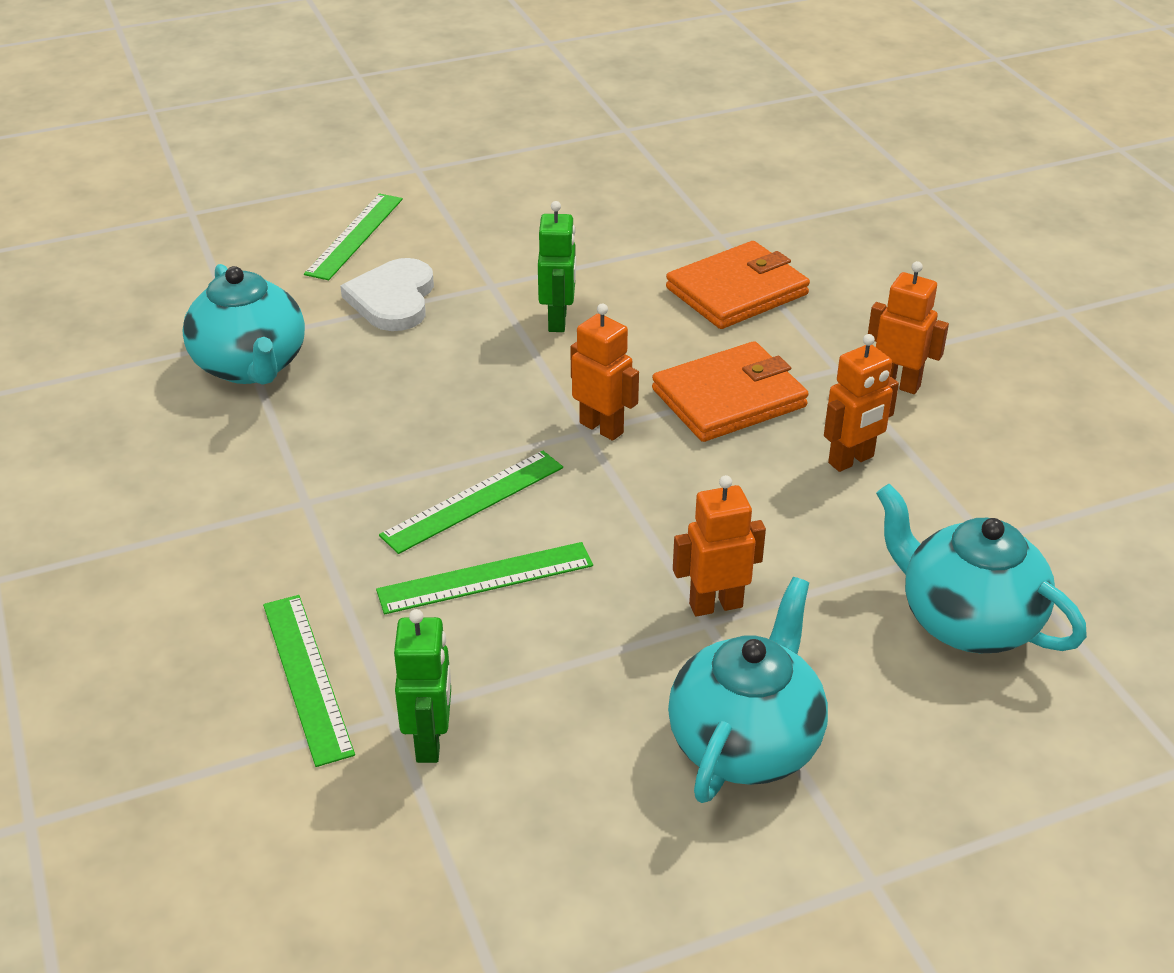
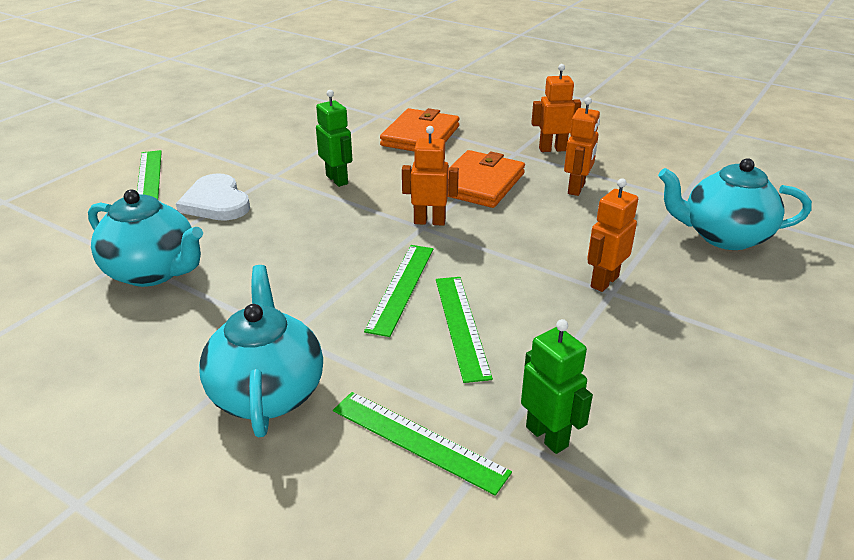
camera: 35 degrees left, 5 degrees down
(485, 578) = (461, 326): green ruler -> green ruler turned 45 degrees counterclockwise
(746, 742) = (711, 342): turquoise teapot -> turquoise teapot (267, 392)

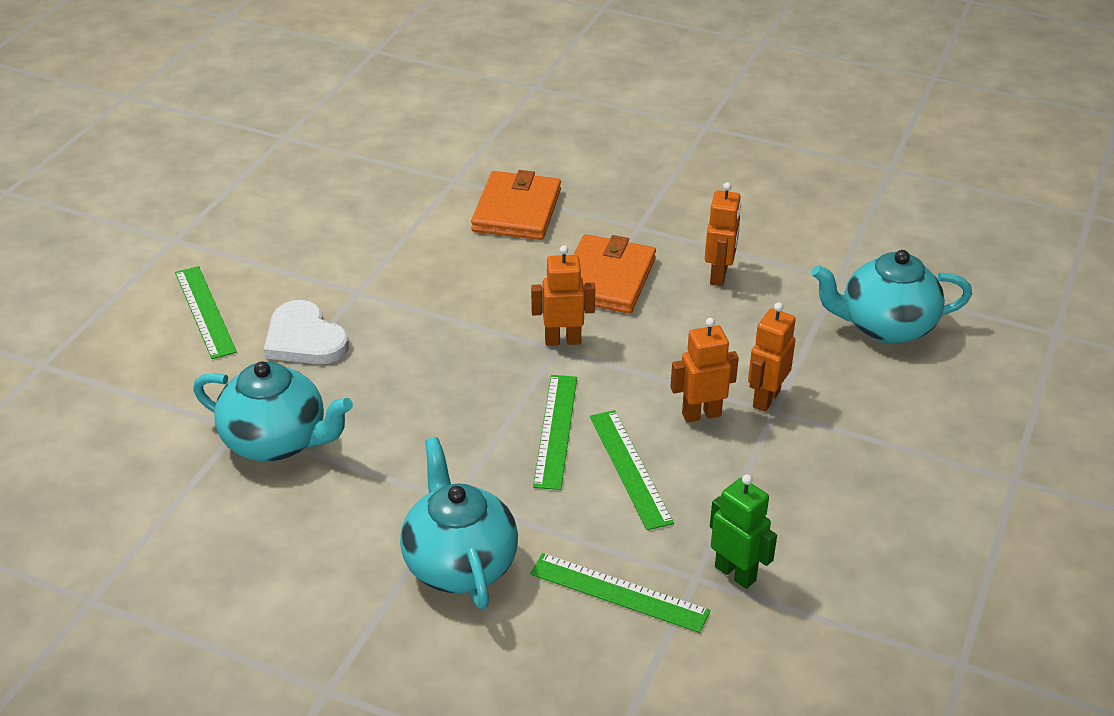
camera: 10 degrees left, 5 degrees up
(337, 179) = (437, 290): green robot -> none
(552, 149) = (681, 217): orange robot -> orange robot (701, 414)

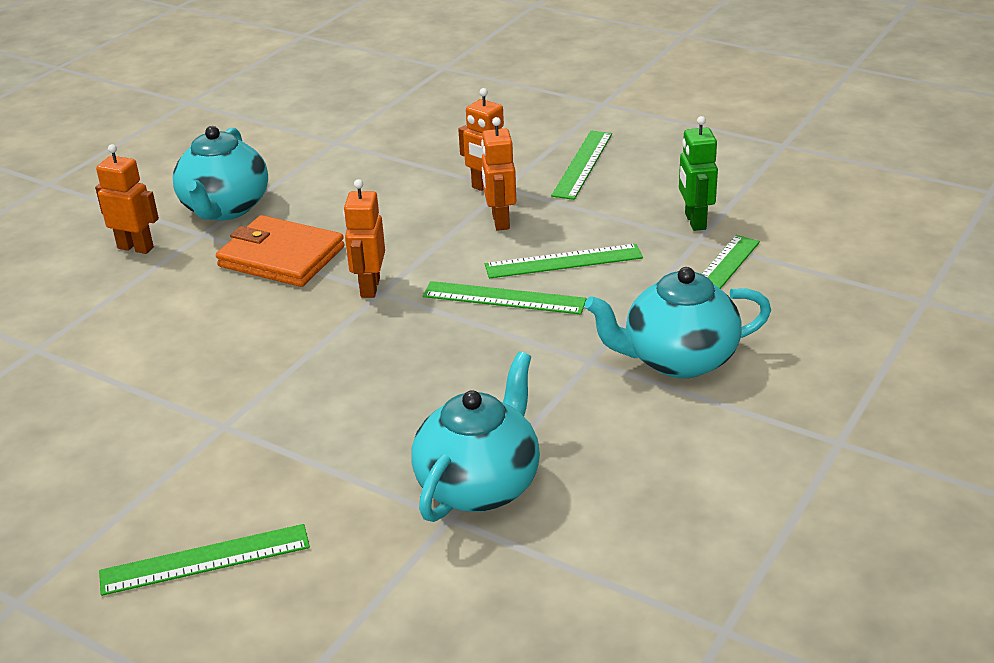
camera: 80 degrees left, 5 degrees down
(304, 339) = (299, 467): white heart -> none
(517, 210) = (128, 306): orange wallet -> none
(719, 276) = (305, 196): orange robot -> orange robot (136, 247)
(735, 573) = (694, 221): green robot -> green robot turned 60 degrees counterclockwise
(846, 470) = (582, 164): none -> green ruler
(885, 326) = (411, 129): turquoise teapot -> turquoise teapot (225, 209)

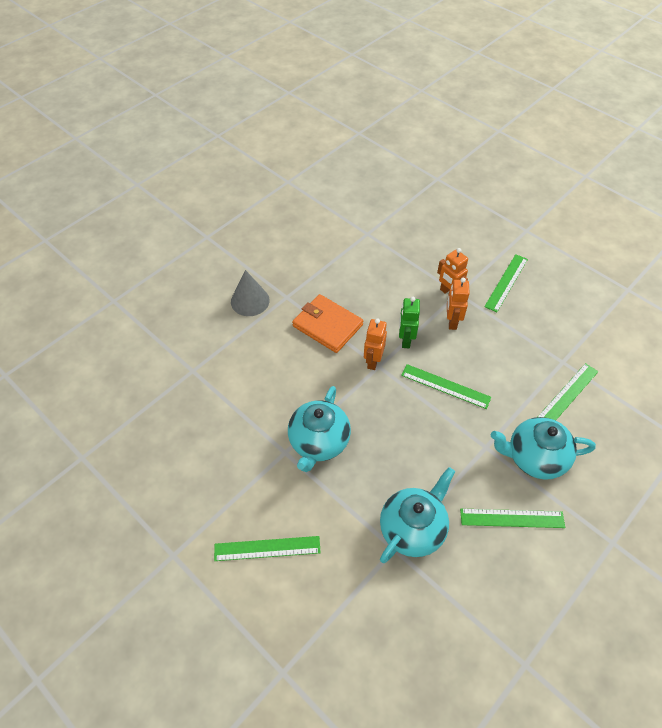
camera: 10 degrees right, 20 degrees up
(136, 247) = (250, 301): orange robot -> grey cone
(225, 209) = (300, 278): turquoise teapot -> turquoise teapot (318, 442)
(563, 261) = (483, 363): green ruler -> green ruler (512, 518)
(694, 221) = (563, 346): green robot -> green robot (405, 340)

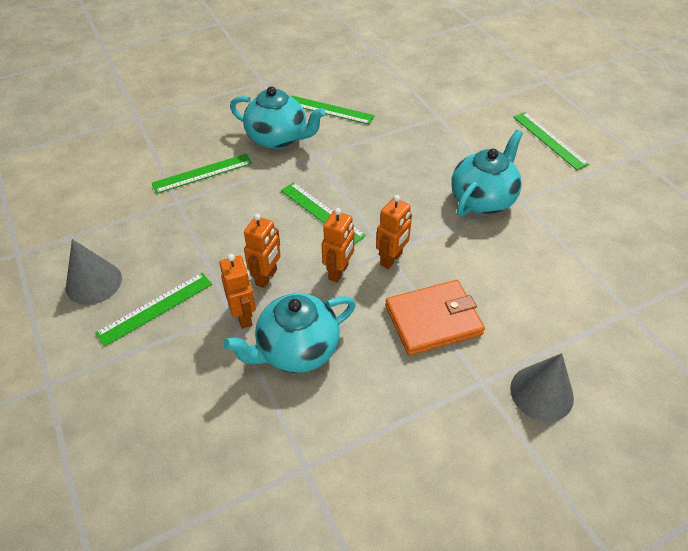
camera: 160 degrees left, 5 degrees down
(267, 548) = (549, 140): green ruler -> green ruler turned 45 degrees clockwise
(327, 325) = (433, 320): orange wallet -> orange wallet turned 75 degrees counterclockwise
(405, 340) = (338, 272): green robot -> orange robot
(413, 528) = (416, 123): turquoise teapot -> turquoise teapot (296, 349)
(559, 286) = (94, 282): none -> grey cone

